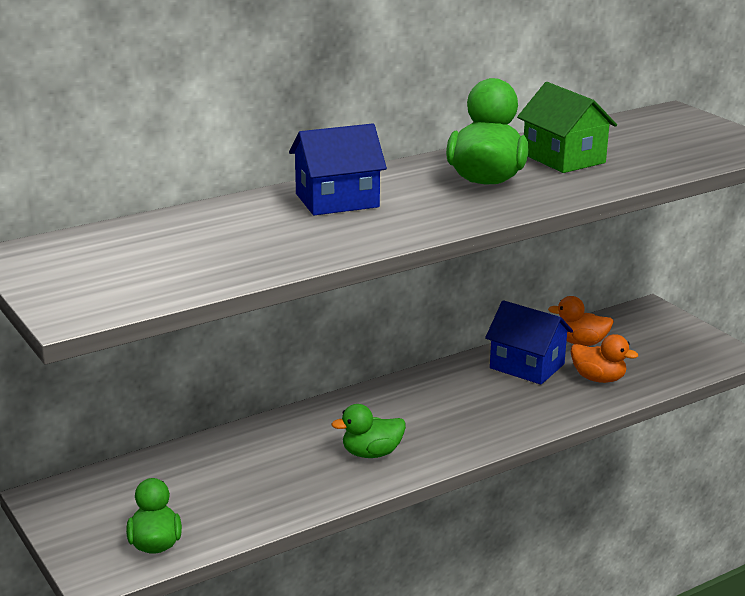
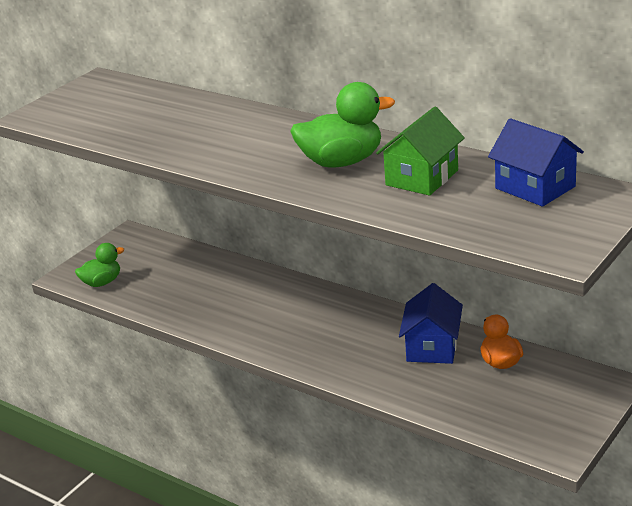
camera: 70 degrees right, 5 degrees up
(337, 200) = (250, 128): blue house -> blue house (535, 187)
(371, 453) = (248, 319): green duck -> none
(598, 379) = (442, 387): orange duck -> none

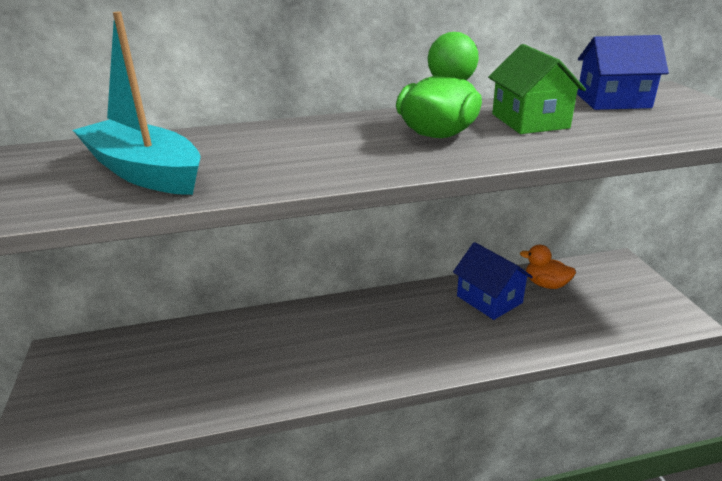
camera: 50 degrees left, 0 degrees up
(102, 282) = (89, 420): green duck -> none
(147, 123) = (144, 172): none -> turquoise boat

